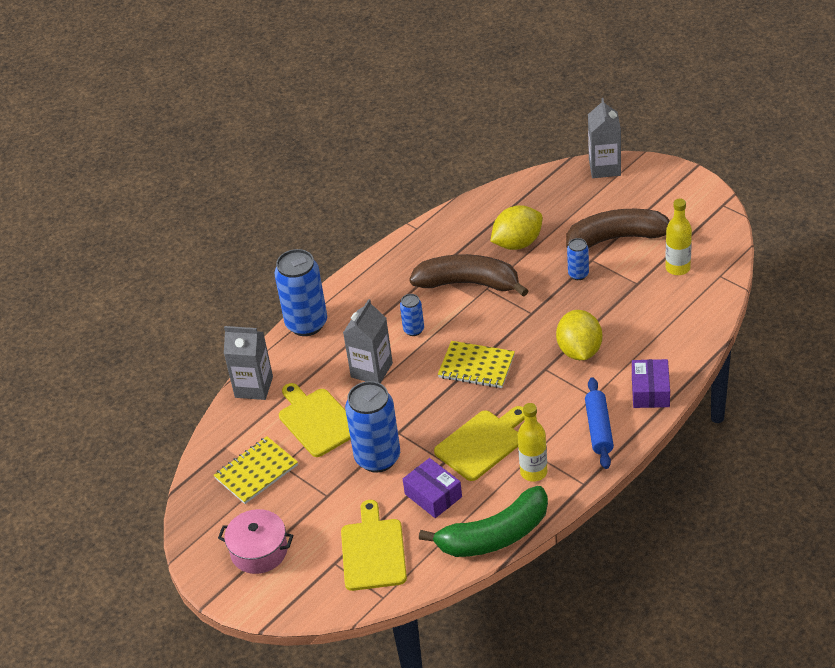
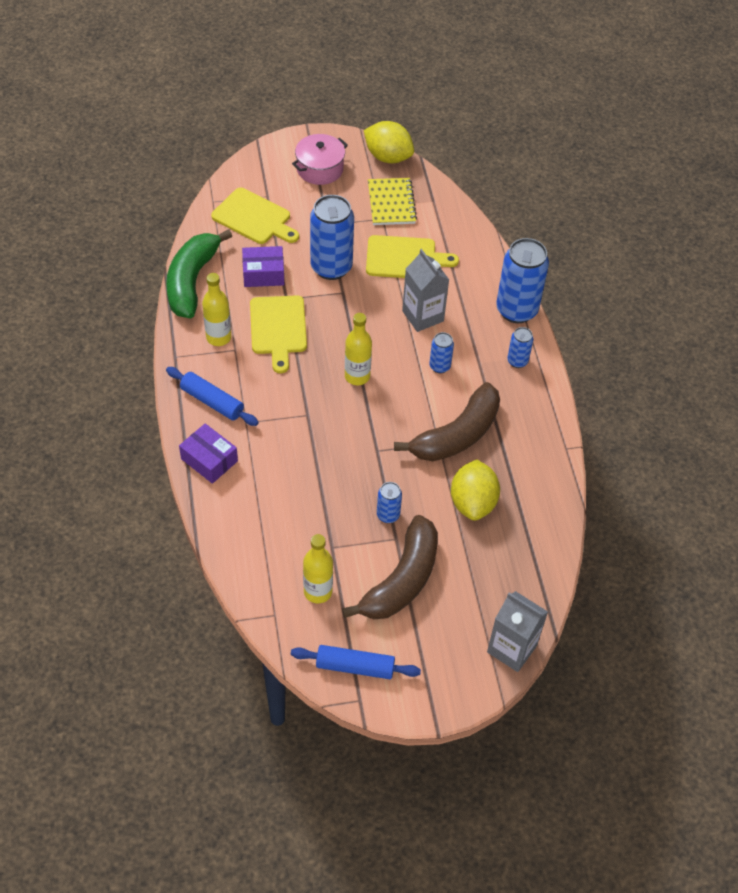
camera: 120 degrees right, 10 degrees up
(254, 387) = (478, 245): grey carton -> none
(361, 294) = (517, 361): none -> blue can
(476, 366) = (357, 376): yellow notebook -> yellow bottle
(579, 351) = (301, 449): yellow lemon -> yellow lemon (388, 157)
(705, 220) = (355, 667): none -> blue rolling pin

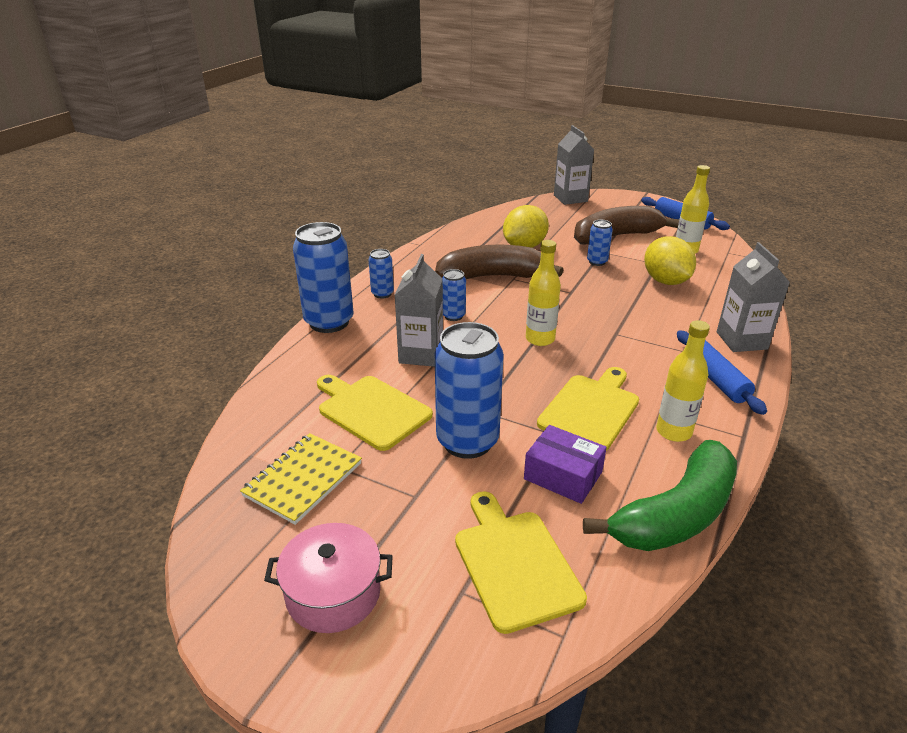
camera: 140 degrees left, 20 degrees down
(209, 460) = (741, 340): purple box -> grey carton
(388, 157) = (215, 551): yellow lemon -> yellow lemon (665, 281)

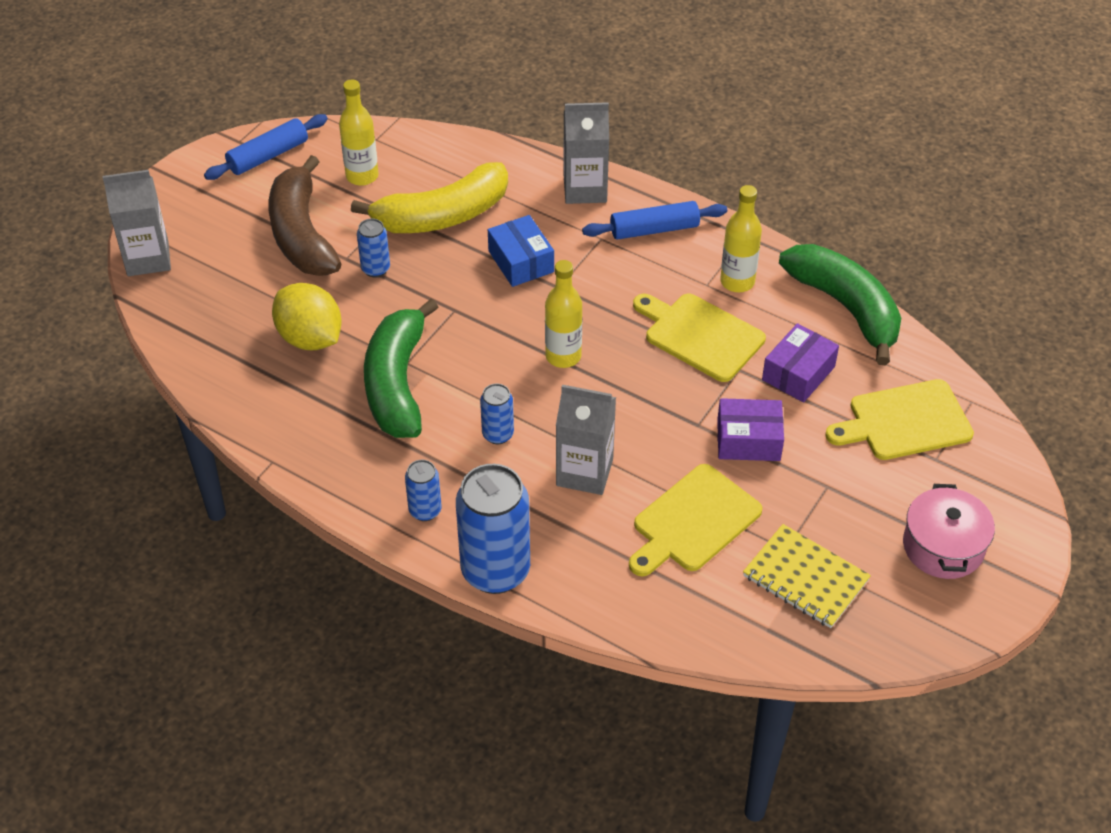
camera: 85 degrees left, 15 degrees up
(467, 441) = (748, 440): blue can -> purple box
(492, 276) = (397, 383): brown banana -> green banana
(635, 315) = (521, 261): none -> blue box
(665, 281) = (442, 216): yellow lemon -> yellow banana

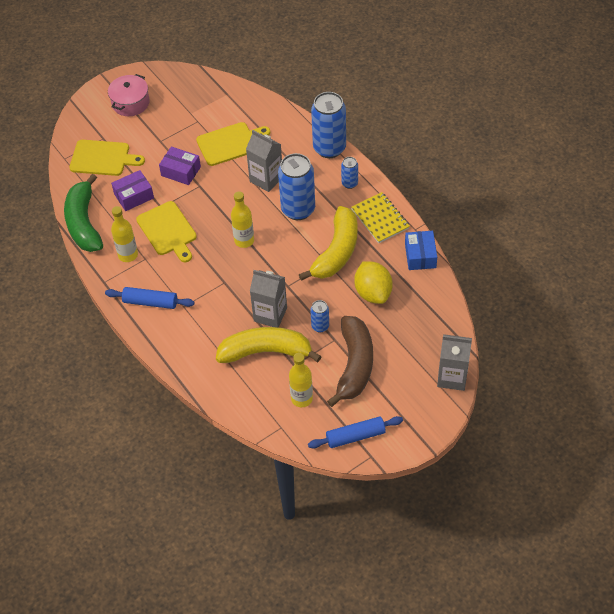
camera: 155 degrees left, 5 degrees up
(397, 383) = (336, 252): green banana -> yellow banana
(498, 434) = (298, 209): blue can -> blue can, size x2.04
(521, 261) = (236, 305): blue box -> blue box (420, 255)
(585, 189) = (173, 343): grey carton -> grey carton (270, 314)
(805, 578) = (198, 107): yellow notebook -> yellow notebook (380, 219)

